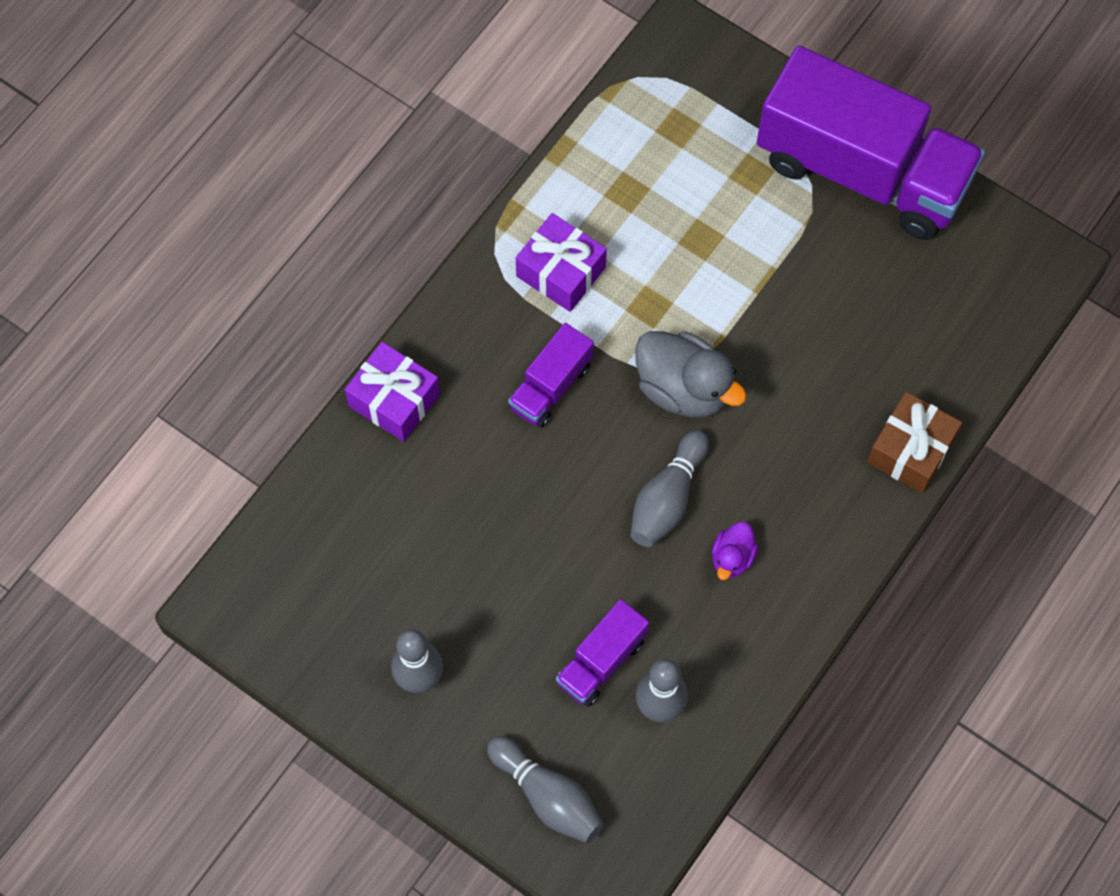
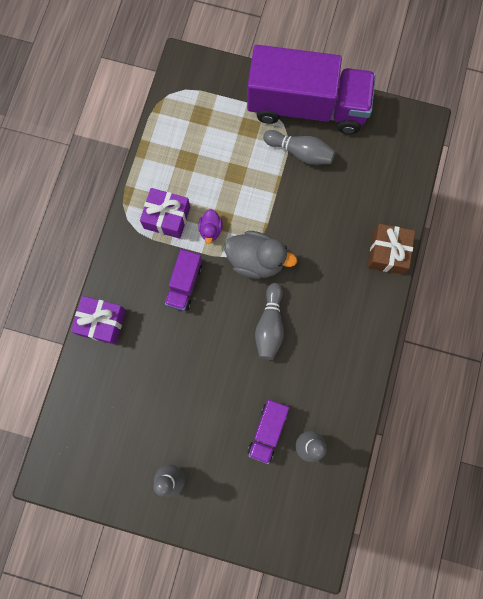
camera: 20 degrees left, 10 degrees up
(547, 796) = (266, 519): grey bowling pin -> grey bowling pin (300, 152)
(732, 558) = (316, 346): purple duck -> purple duck (210, 230)

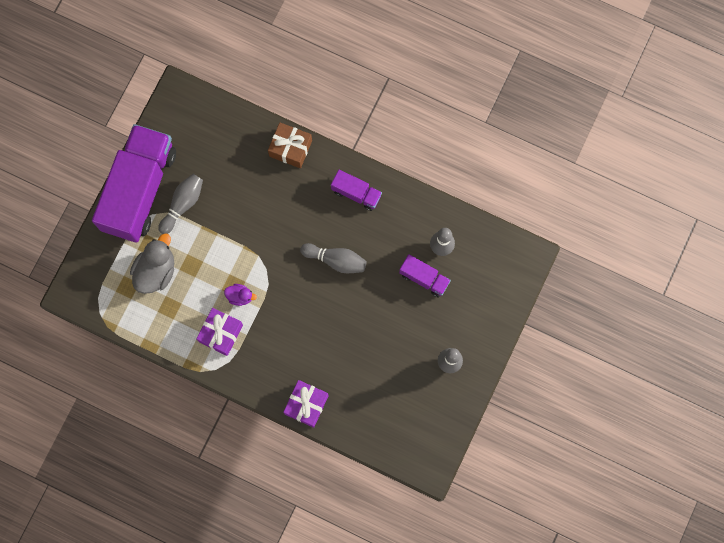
camera: 80 degrees left, 0 degrees up
(184, 284) = (285, 327): purple truck -> purple truck (356, 193)
(256, 260) = (276, 261): grey duck -> grey duck (156, 271)

